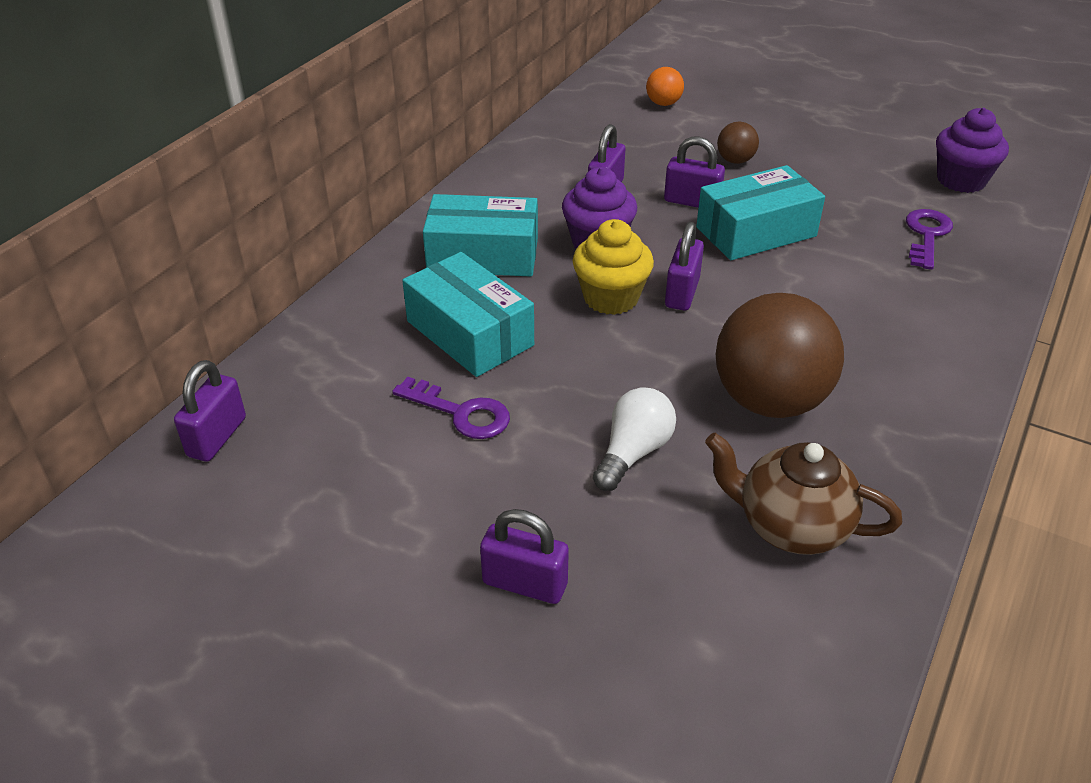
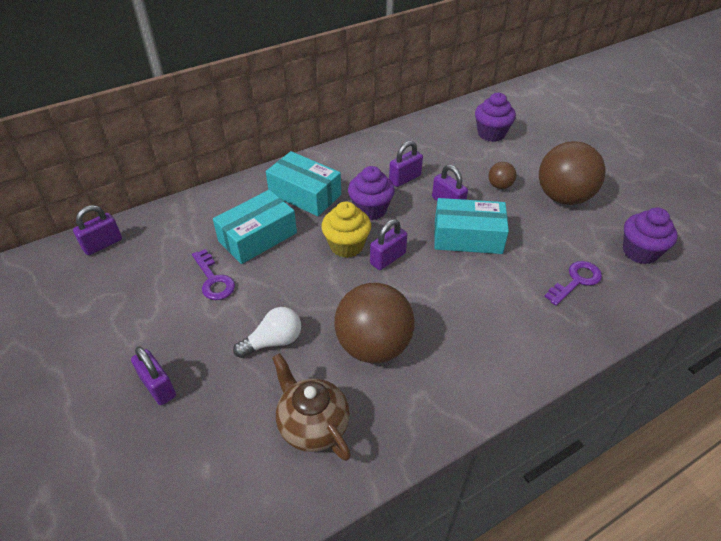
camera: 30 degrees right, 5 degrees up
(469, 333) = (257, 237): turquoise box -> turquoise box turned 60 degrees clockwise
(663, 103) = (491, 134): orange ball -> purple cupcake
(822, 149) = (563, 197): none -> brown ball

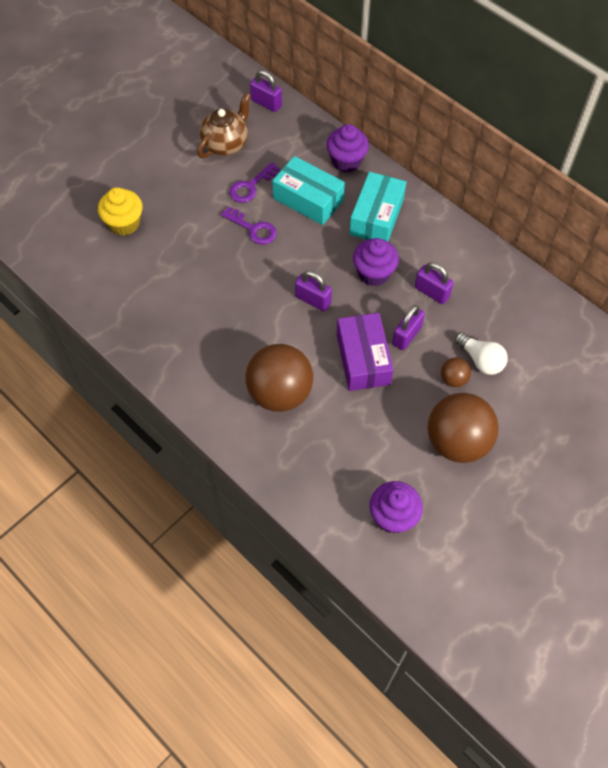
camera: 75 degrees right, 15 degrees up
(158, 386) = (146, 190): purple padlock -> none
(273, 341) = (201, 244): white light bulb -> white light bulb (480, 360)
(313, 425) = (135, 288): brown teapot -> brown teapot (226, 144)
(346, 246) = (319, 266): yellow cupcake -> yellow cupcake (124, 223)
(373, 346) = (213, 309): brown ball -> brown ball (280, 393)
(467, 237) = (363, 359): turquoise box -> purple box
(491, 134) = (548, 361): purple cupcake -> purple cupcake (346, 161)
(576, 281) = (332, 456): purple key -> purple key (253, 229)

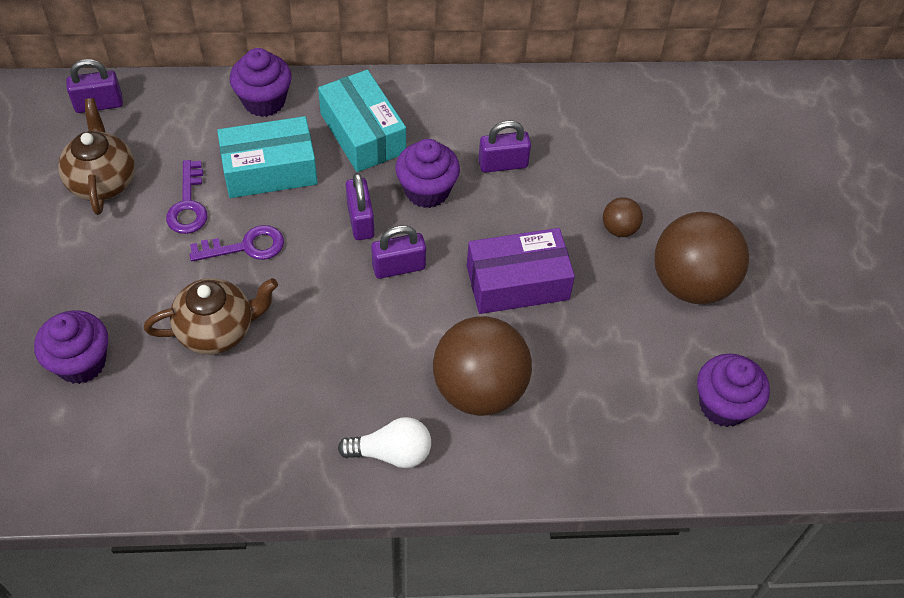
camera: 50 degrees left, 5 degrees down
(124, 223) = (81, 362): yellow cupcake -> purple cupcake
(195, 258) = (217, 330): none -> brown teapot
(363, 359) = (517, 282): purple box -> purple box turned 45 degrees counterclockwise
(406, 335) = (530, 224): purple padlock -> purple padlock (360, 220)
(480, 360) = (621, 190): white light bulb -> white light bulb (392, 453)

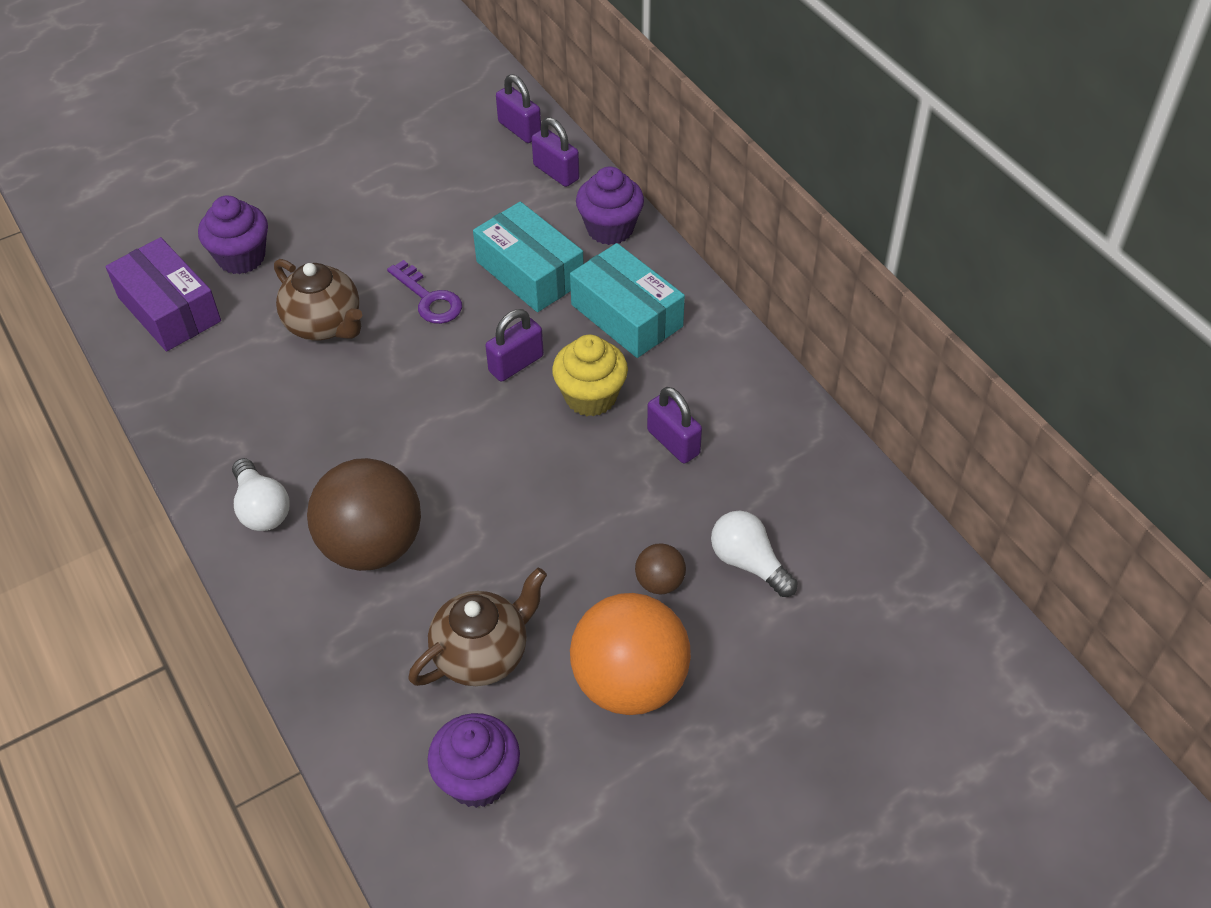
camera: 65 degrees right, 5 degrees down
(103, 181) = (436, 175): brown teapot -> brown teapot (482, 654)
(188, 205) = (449, 239): purple key -> none
(362, 133) = (626, 315): turquoise box -> turquoise box turned 75 degrees counterclockwise
(399, 267) = (479, 418): purple padlock -> purple padlock (556, 172)
(427, 191) = (590, 397): purple cupcake -> yellow cupcake
(517, 282) = (523, 521): purple box -> purple box (169, 309)
(632, 174) = (748, 563): none -> white light bulb
(691, 283) = (630, 682): brown ball -> orange ball

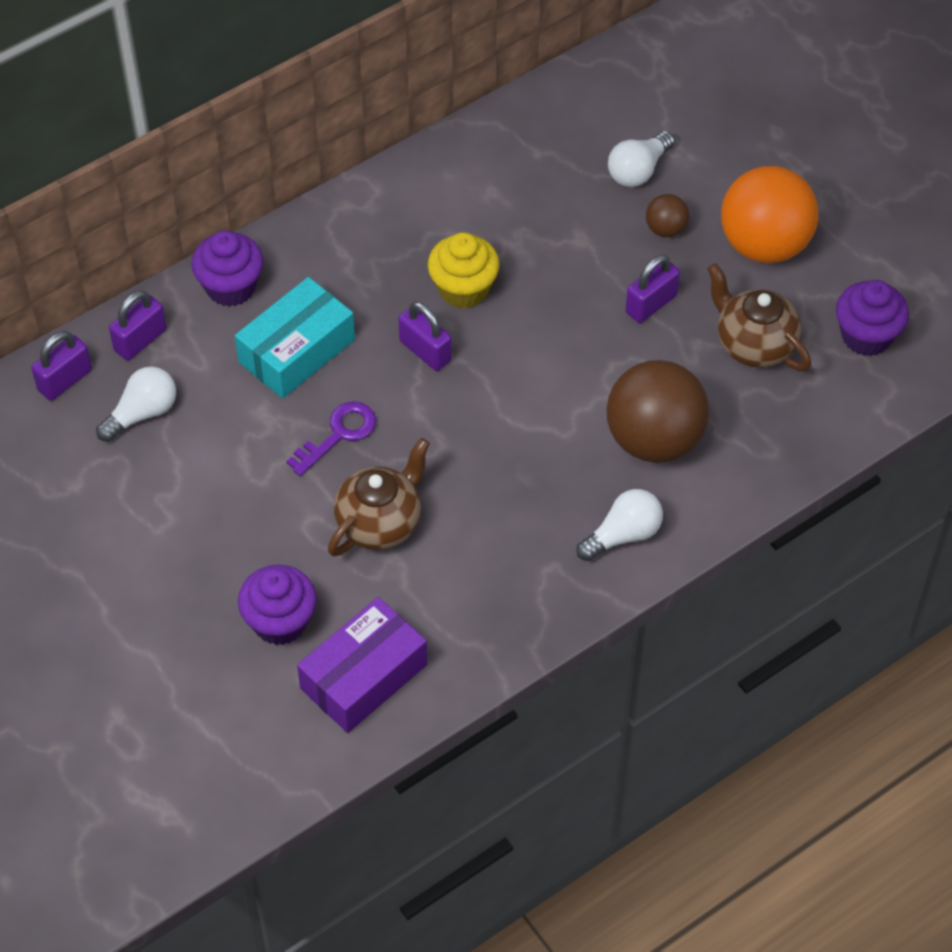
camera: 95 degrees left, 5 degrees up
(477, 174) = (142, 413): none -> white light bulb
(626, 315) = (356, 267): turquoise box -> none
(673, 442) = (513, 225): purple padlock -> purple padlock (651, 304)

